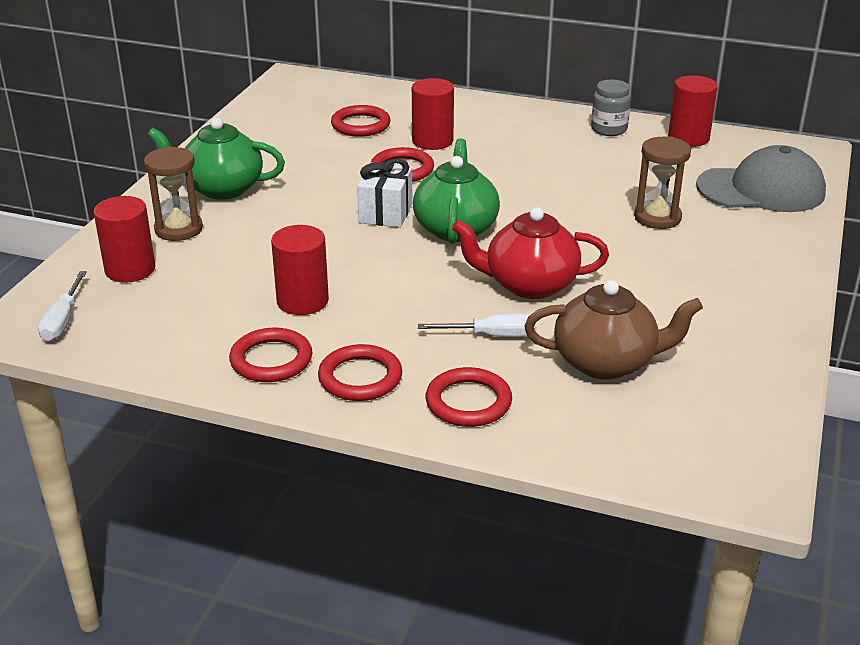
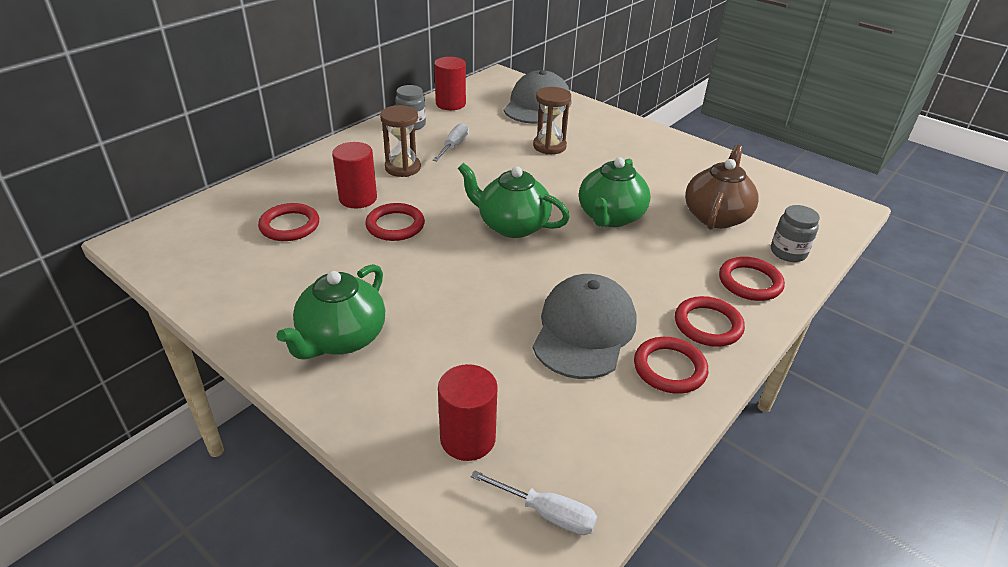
camera: 70 degrees left, 5 degrees up
(178, 229) = (405, 386): brown hourglass -> brown hourglass (402, 168)
(302, 301) = (584, 330): red cylinder -> grey cap
(385, 213) = (464, 252): white gift -> none
(492, 335) = (670, 250): white screwdriver -> white screwdriver (454, 146)
(529, 285) = (610, 217): red teapot -> green teapot
(565, 430) = (788, 252): none -> grey jar

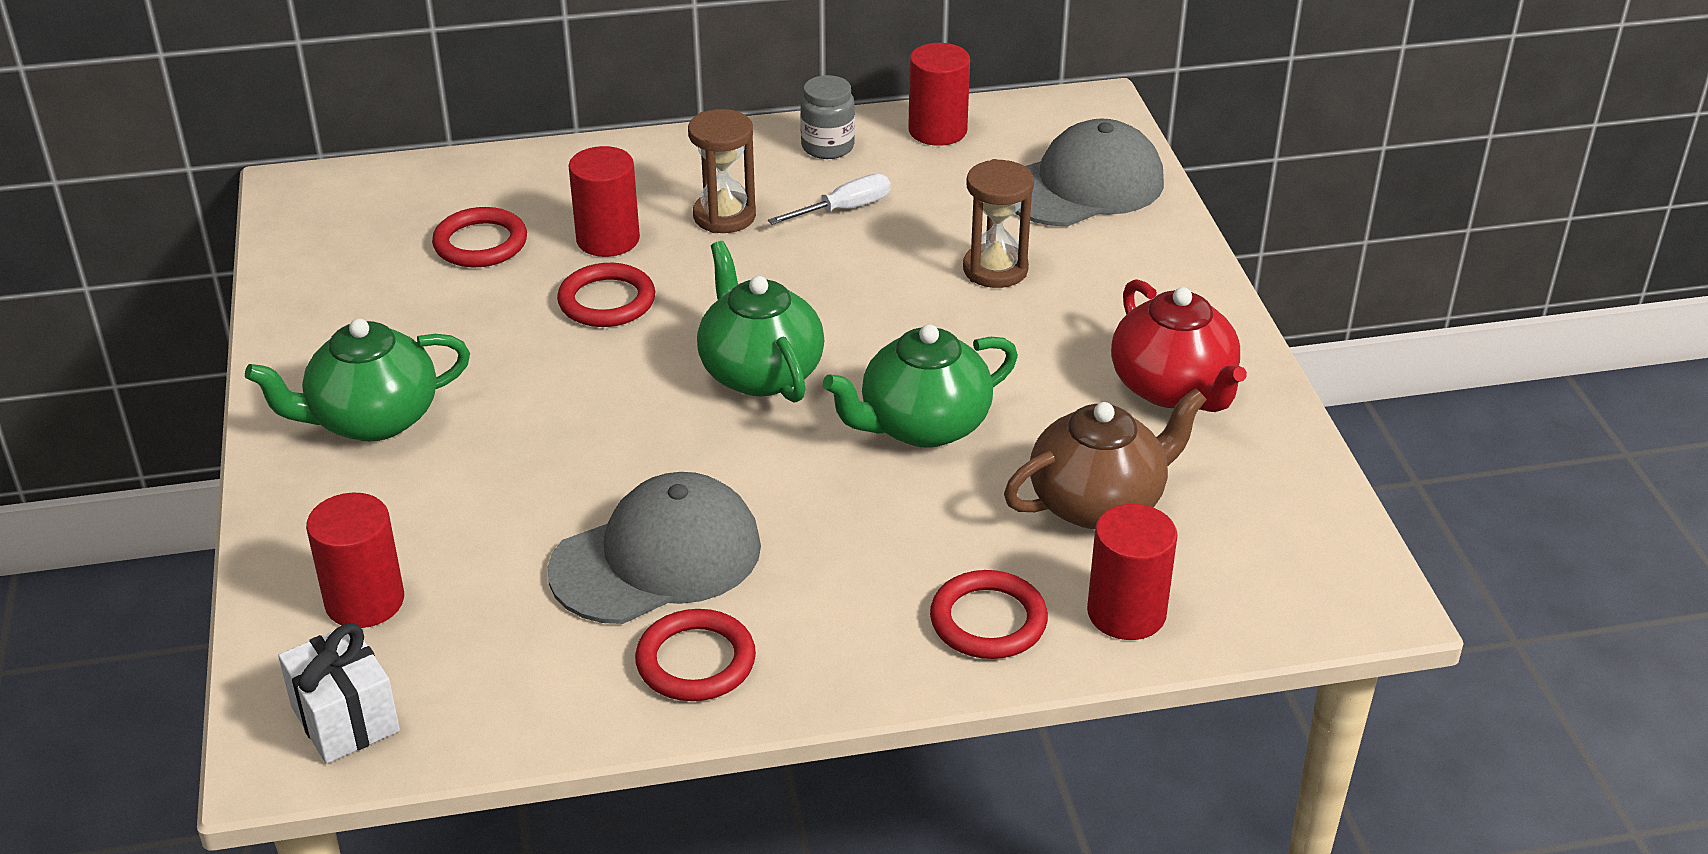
camera: 40 degrees right, 0 degrees up
(547, 513) = (345, 719): white screwdriver -> white gift
(677, 163) = (1173, 388): none -> red teapot
(708, 325) = (831, 640): red ring -> none
(788, 252) = (1126, 613): grey jar -> red cylinder

